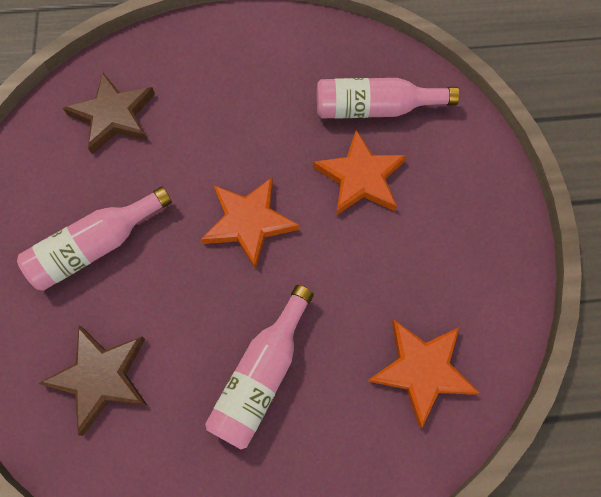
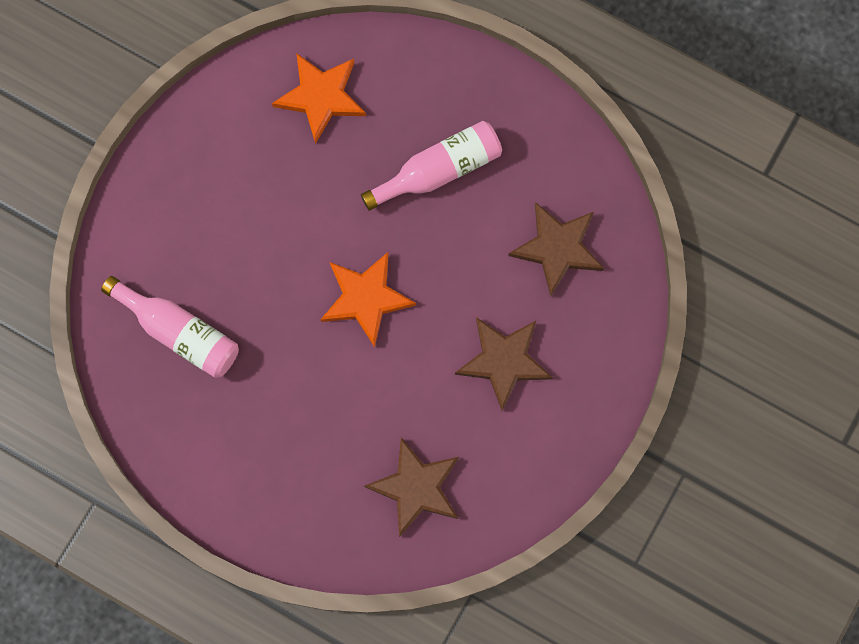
camera: 145 degrees left, 10 degrees up
(96, 247) = (504, 361): pink bottle -> brown star
(360, 177) = (244, 276): orange star -> none

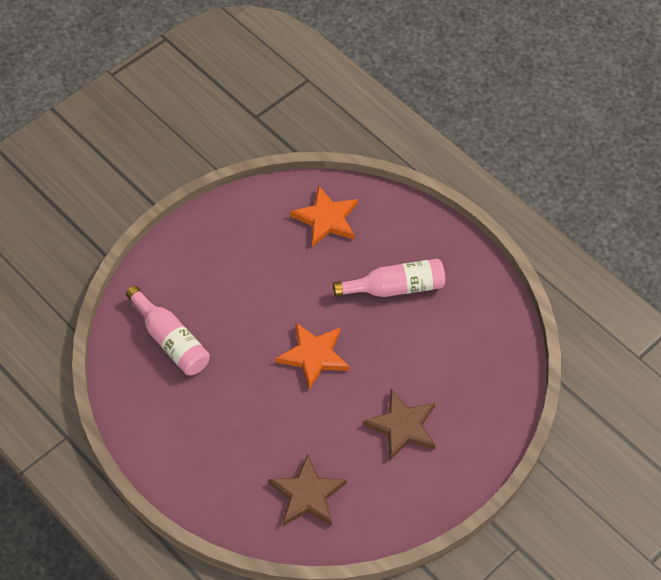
camera: 15 degrees right, 20 degrees down
(557, 248) = (466, 362): brown star -> none

